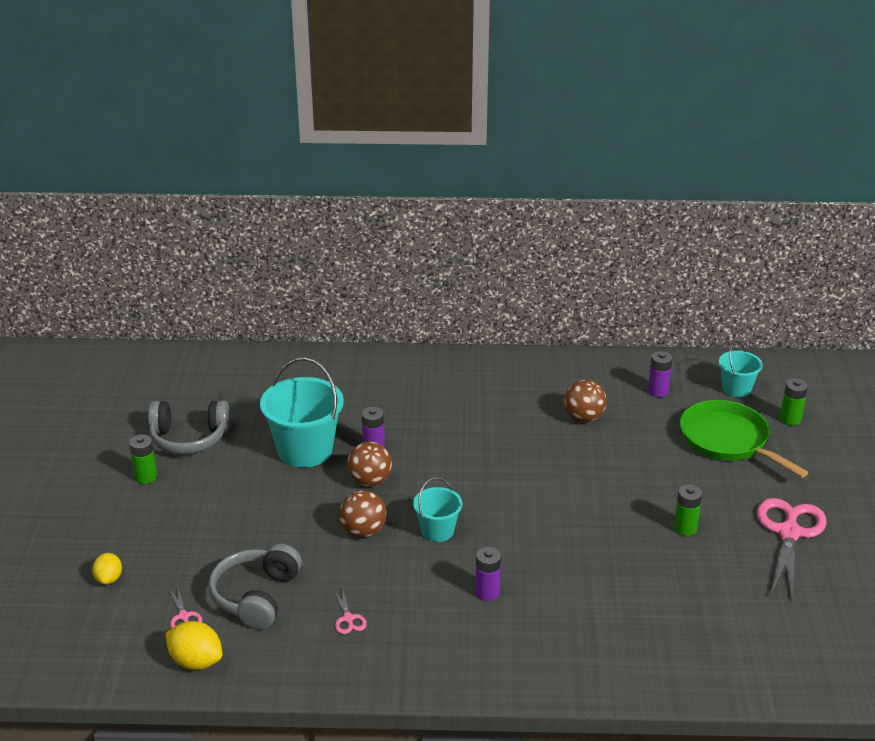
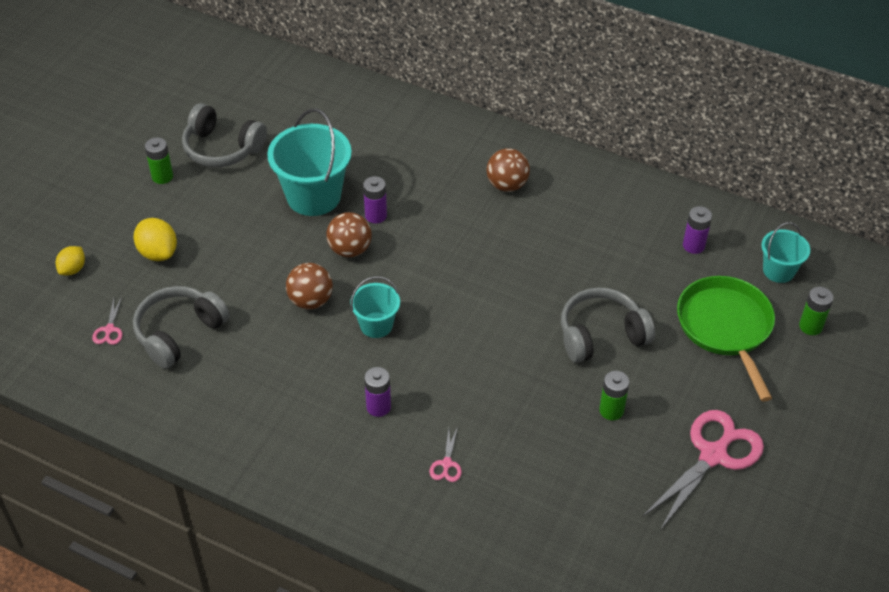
camera: 25 degrees right, 15 degrees up
(196, 661) = (93, 378): yellow lemon -> yellow lemon (158, 252)
(348, 618) = (241, 385): pink scissors -> pink scissors (446, 464)
(584, 417) = (597, 250): brown ball -> brown ball (507, 185)
(634, 477) = (601, 335): none -> grey headphones

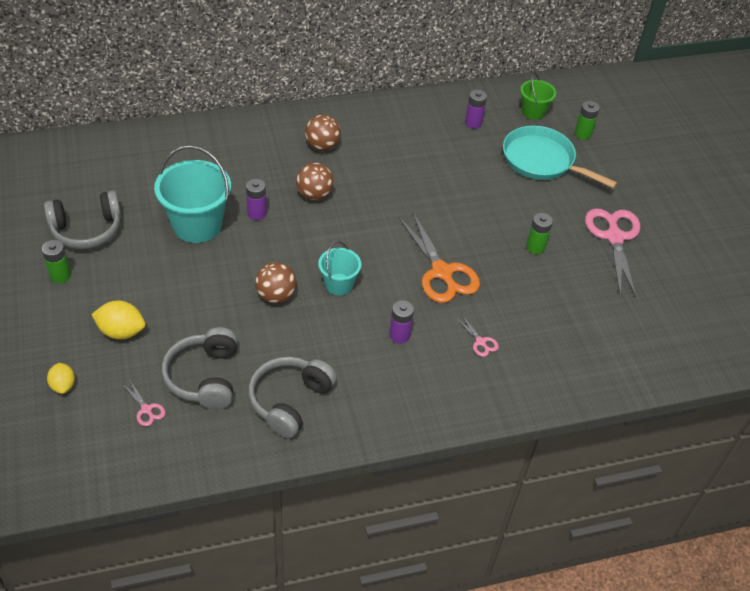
camera: 45 degrees left, 0 degrees up
(350, 250) = (264, 246): brown ball -> brown ball (314, 195)
(485, 375) = (442, 272): none -> orange scissors
(601, 335) = (481, 206): grey headphones -> grey headphones (290, 401)
(726, 328) = (542, 161): green pan -> turquoise pan
(778, 270) = (533, 112): turquoise bucket -> green bucket

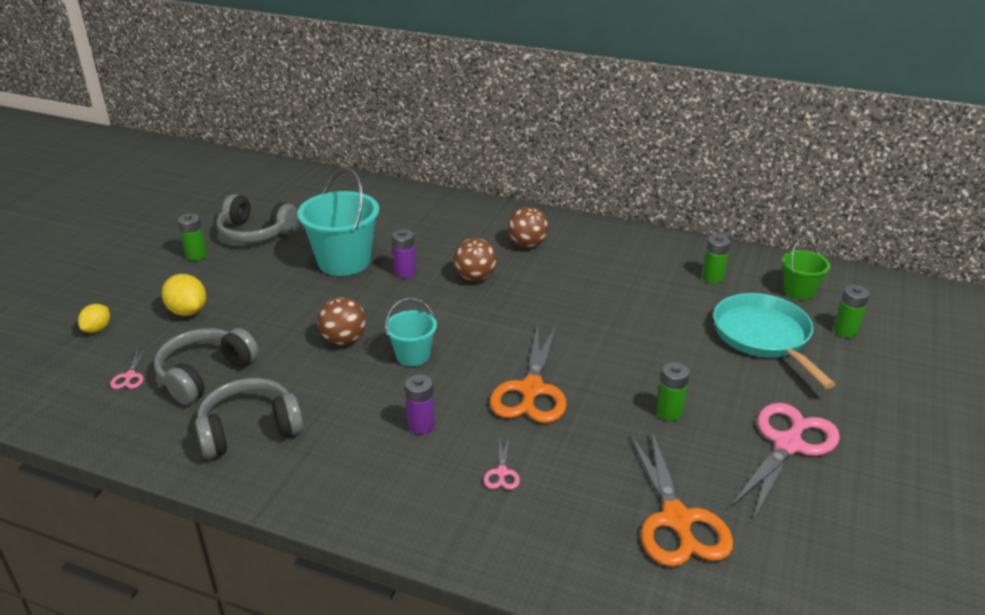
camera: 40 degrees right, 15 degrees down
(473, 123) = (712, 277): purple battery -> green battery
(598, 319) = (676, 519): none -> orange scissors

